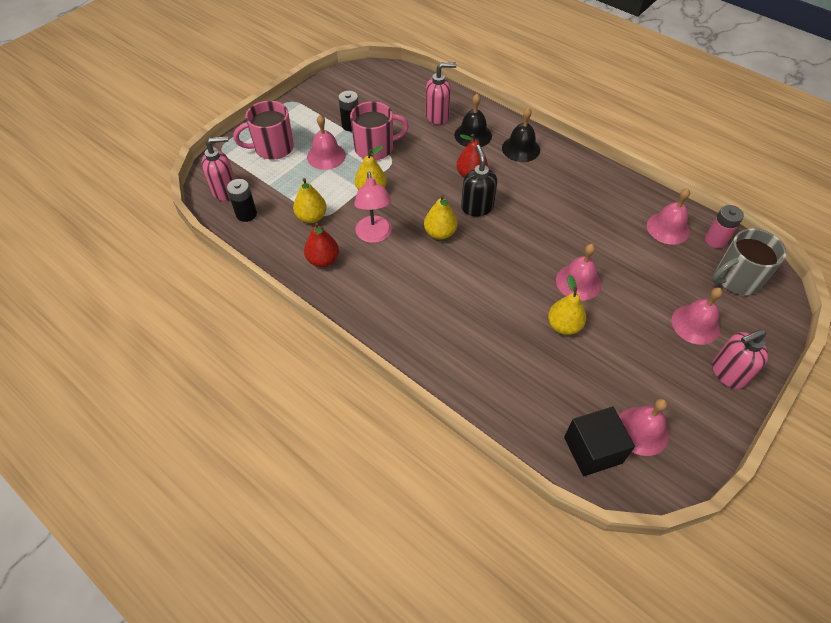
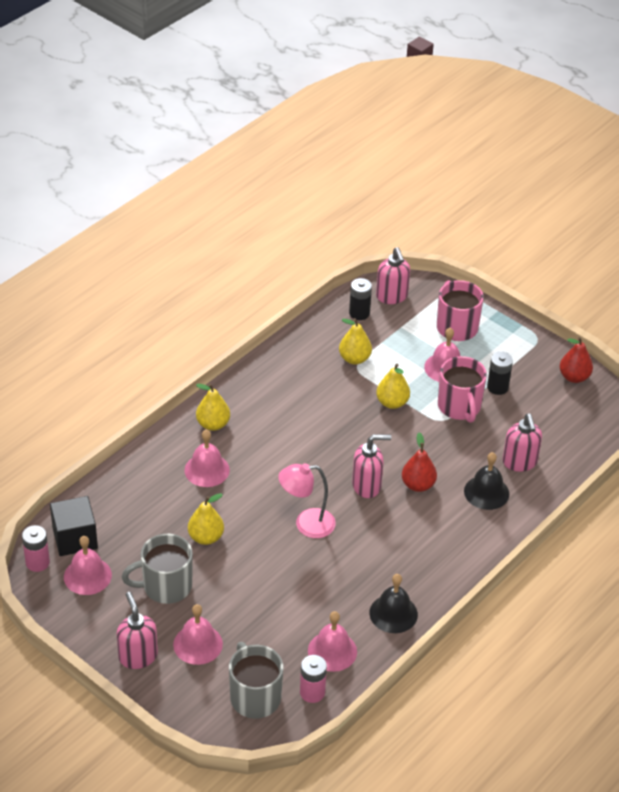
camera: 90 degrees right, 10 degrees down
(323, 260) = (298, 368): red pear -> red pear (574, 377)
(374, 235) = (328, 404): pink lamp -> pink lamp (306, 524)
(440, 233) = (330, 454): yellow pear -> yellow pear (213, 424)
(477, 207) = (367, 486): black soap dispenser -> pink soap dispenser
(521, 149) = (464, 534): black bell -> black bell (393, 613)
(578, 282) = (259, 557): pink bell -> pink bell (207, 470)
(635, 356) = (166, 586): none -> grey mug
(637, 486) = (37, 562): none -> pink battery

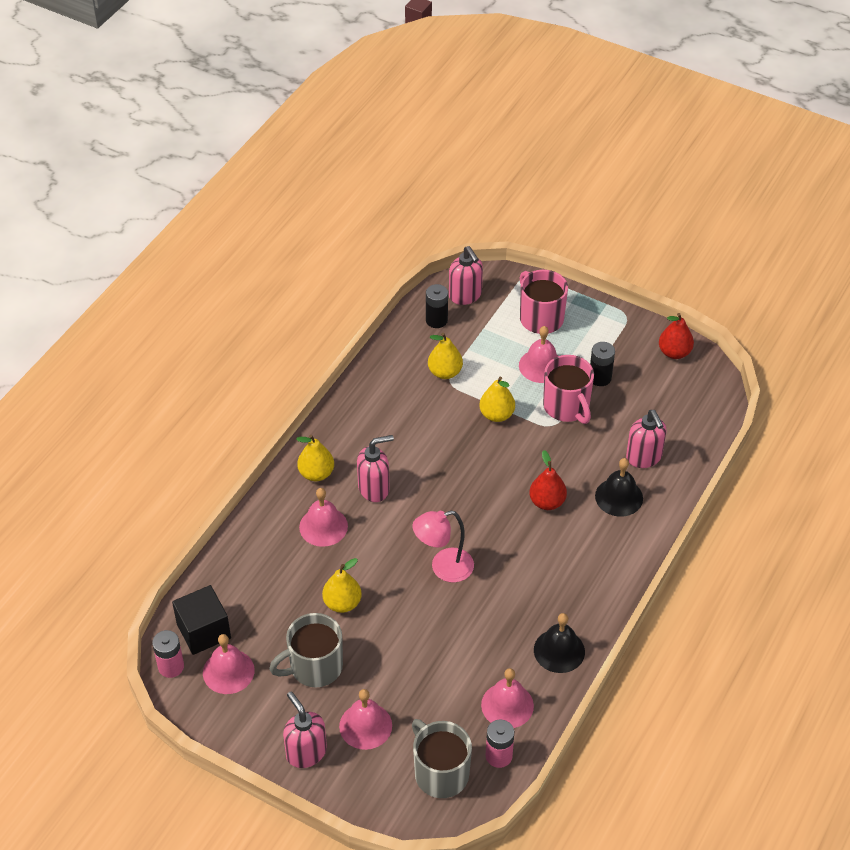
camera: 10 degrees left, 5 degrees up
(367, 486) = (495, 513): pink soap dispenser -> pink soap dispenser (374, 488)

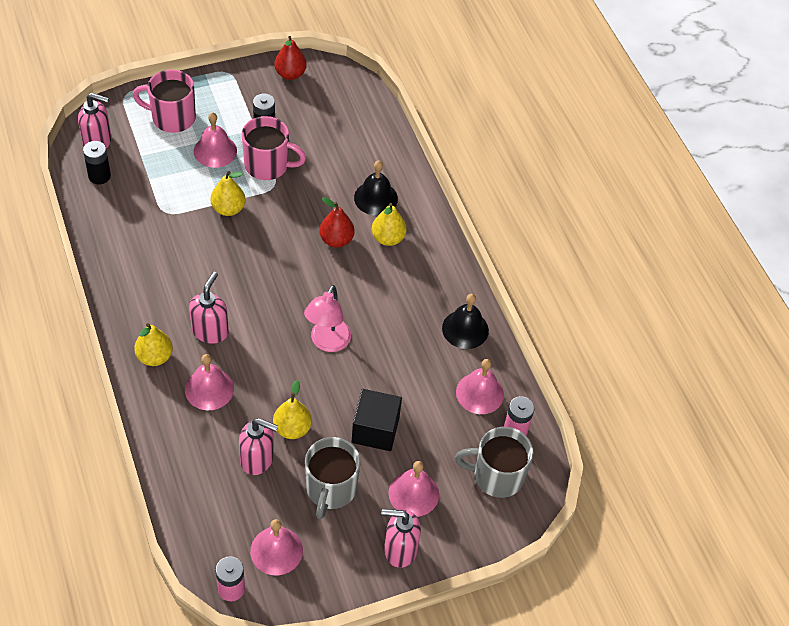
camera: 55 degrees left, 5 degrees up
(203, 631) = (221, 541): black cube -> black cube (375, 430)
(445, 372) = (154, 208): yellow pear -> yellow pear (388, 238)
(644, 457) = (358, 159): pink soap dispenser -> pink soap dispenser (257, 459)

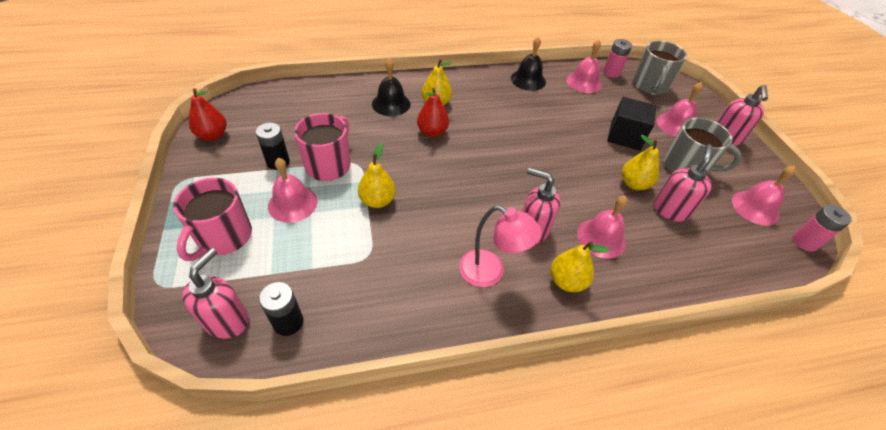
camera: 80 degrees left, 5 degrees down
(327, 342) = (543, 151): pink lamp -> pink lamp (490, 273)

